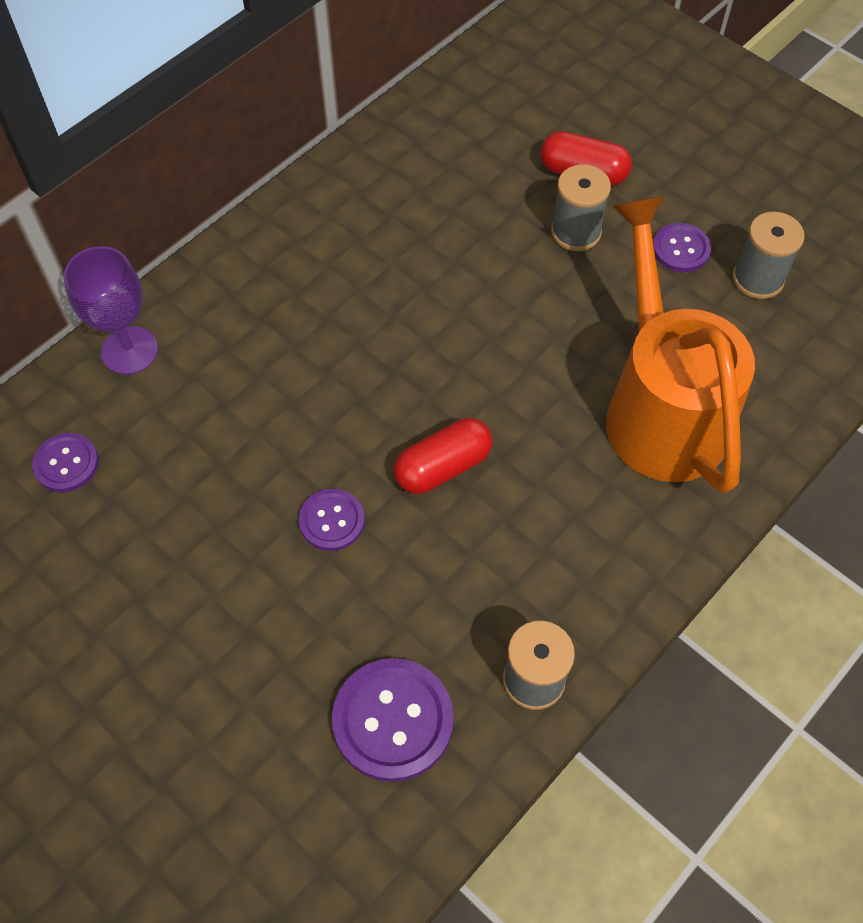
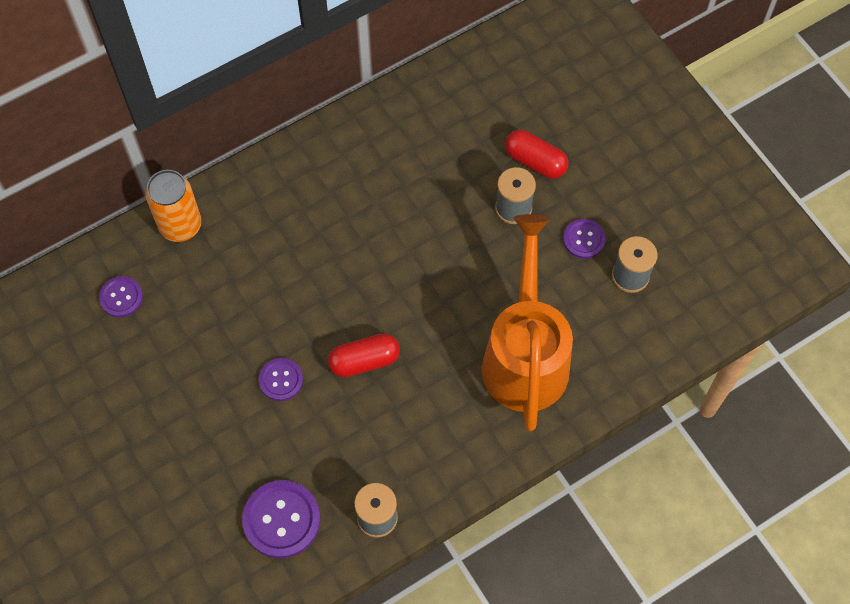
camera: 15 degrees right, 5 degrees up
(129, 350) = (180, 225): purple goblet -> orange can

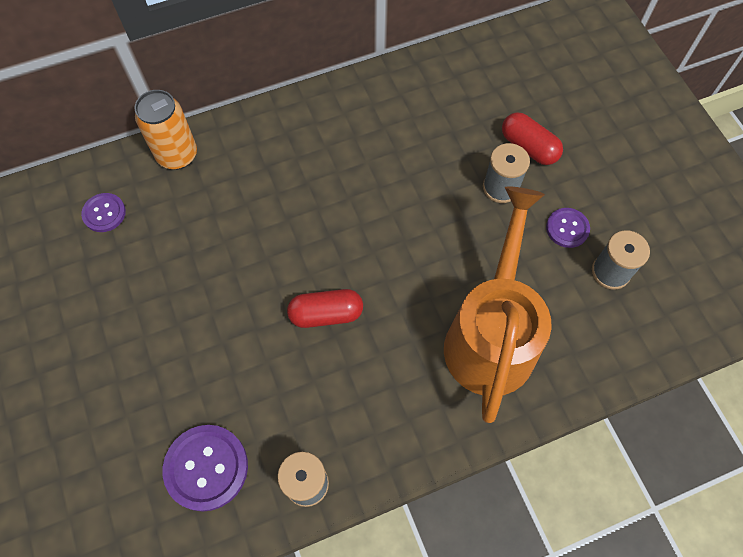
camera: 10 degrees right, 0 degrees up
(281, 380) = (238, 319): purple button -> none

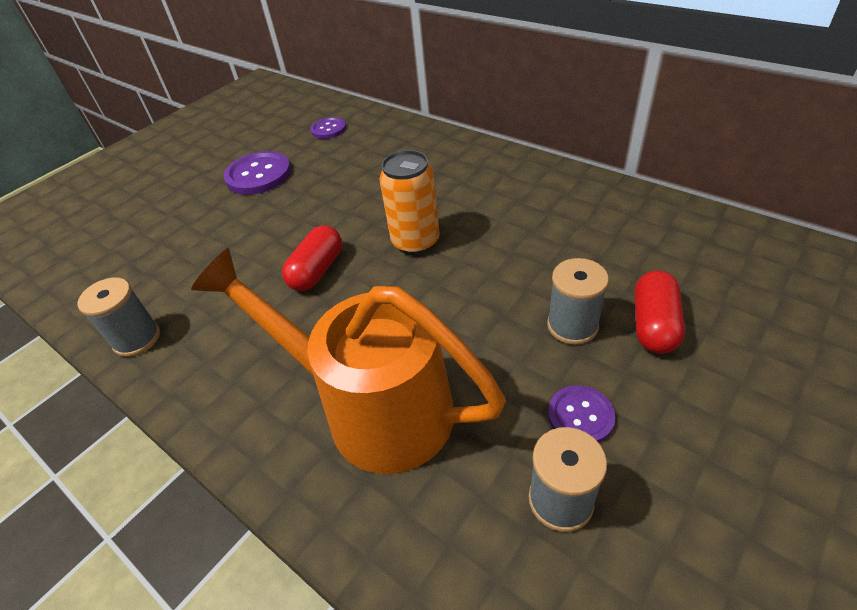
camera: 65 degrees right, 20 degrees down
(177, 155) = (404, 132): orange can -> orange can (415, 242)
(206, 468) = (135, 272): purple button -> purple button (258, 175)
(326, 314) = (317, 270): red capsule -> red capsule turned 60 degrees clockwise
(491, 335) = (373, 407): orange watering can -> orange watering can turned 135 degrees counterclockwise

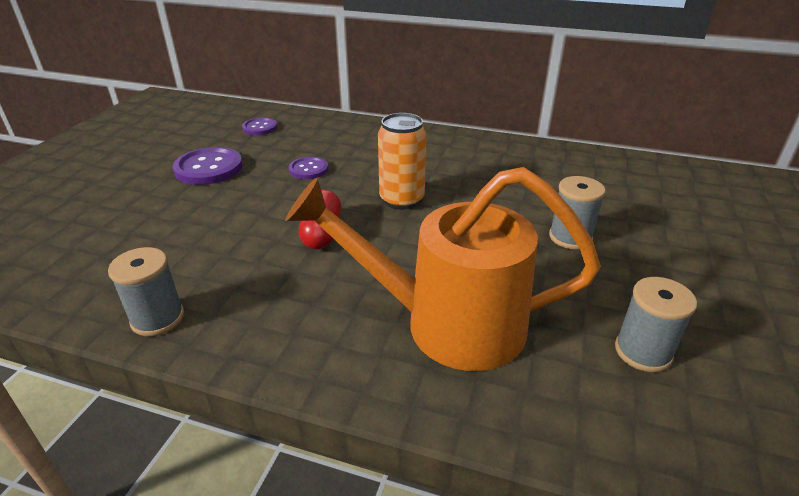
camera: 25 degrees left, 10 degrees down
(580, 416) = (618, 294): purple button -> purple button (308, 169)
(653, 325) = (627, 227): red capsule -> none

